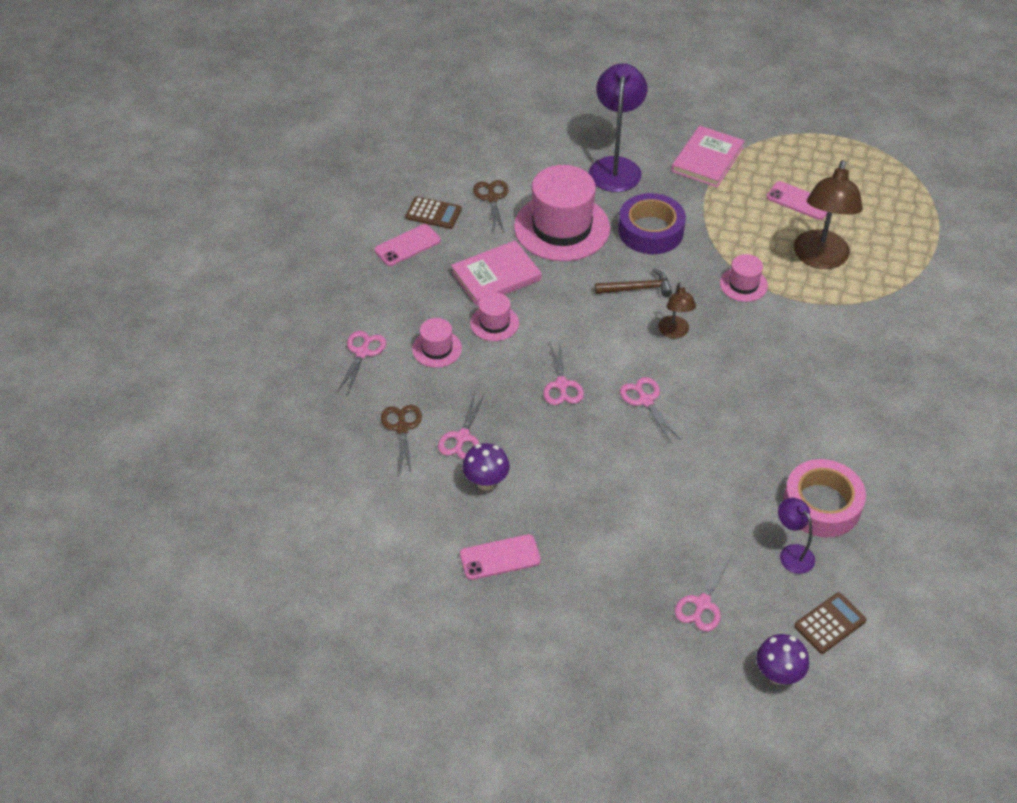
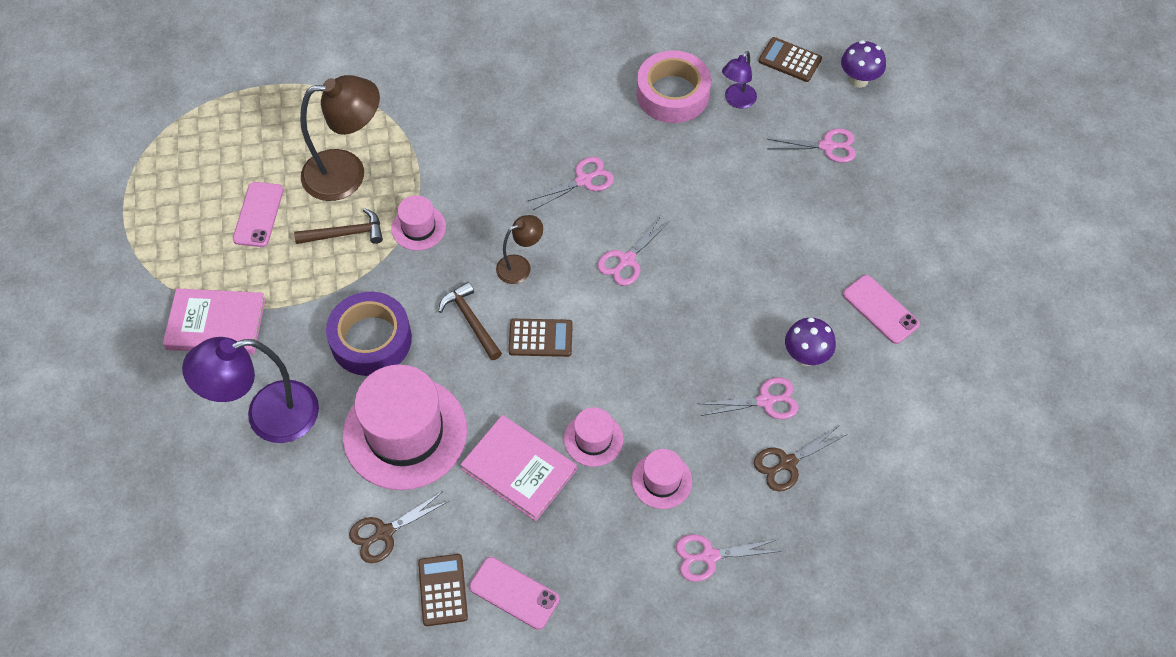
camera: 115 degrees left, 10 degrees up
(561, 385) = (647, 340): pink scissors -> pink scissors (583, 180)
(599, 322) = (540, 338): none -> brown calculator
(757, 242) = (345, 234): none -> brown hammer

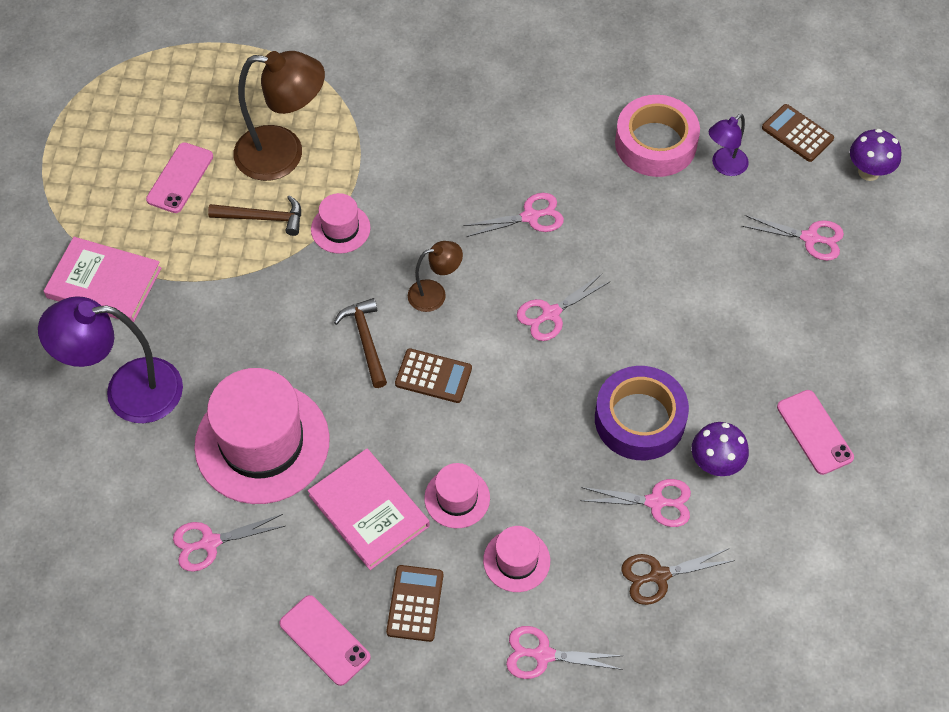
camera: 15 degrees right, 0 degrees up
(371, 339) = (256, 336): purple tape -> purple tape (639, 419)
(384, 533) = (210, 542): brown scissors -> pink scissors
(443, 590) = (252, 618): brown calculator -> brown calculator (415, 603)

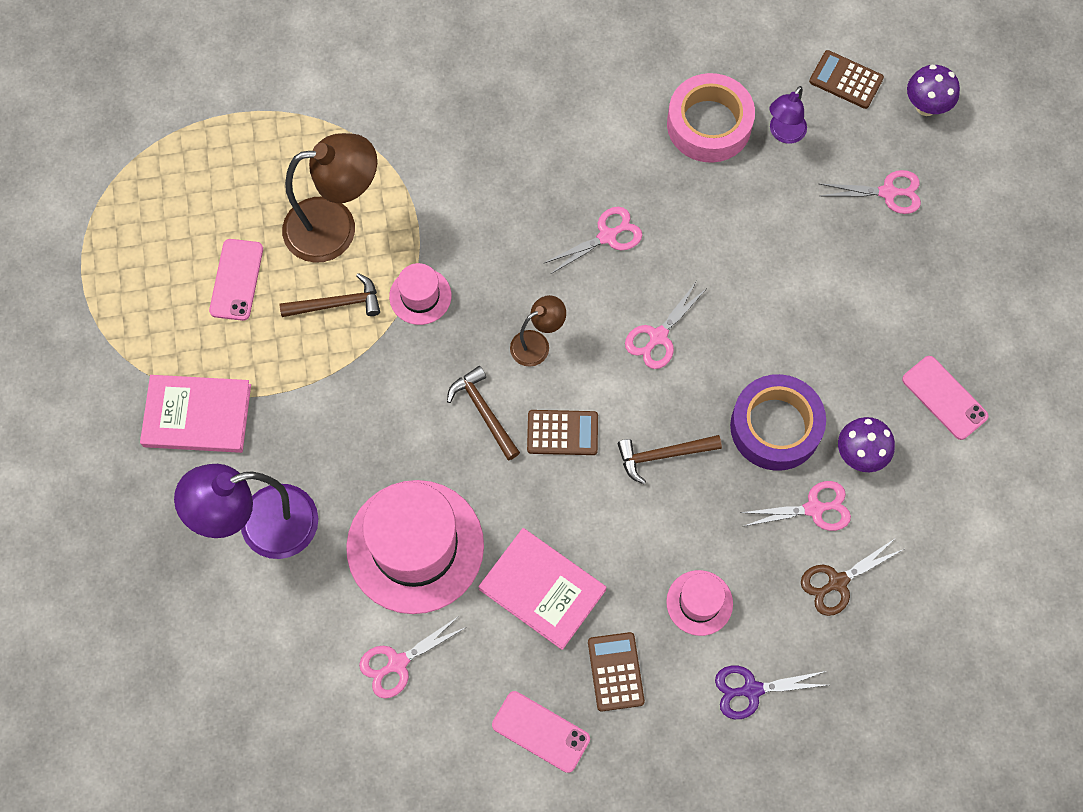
camera: 15 degrees left, 10 degrees up
(457, 498) = (623, 554): pink hat -> none
(522, 418) = (662, 455): none -> brown hammer
(543, 655) = (751, 690): pink scissors -> purple scissors

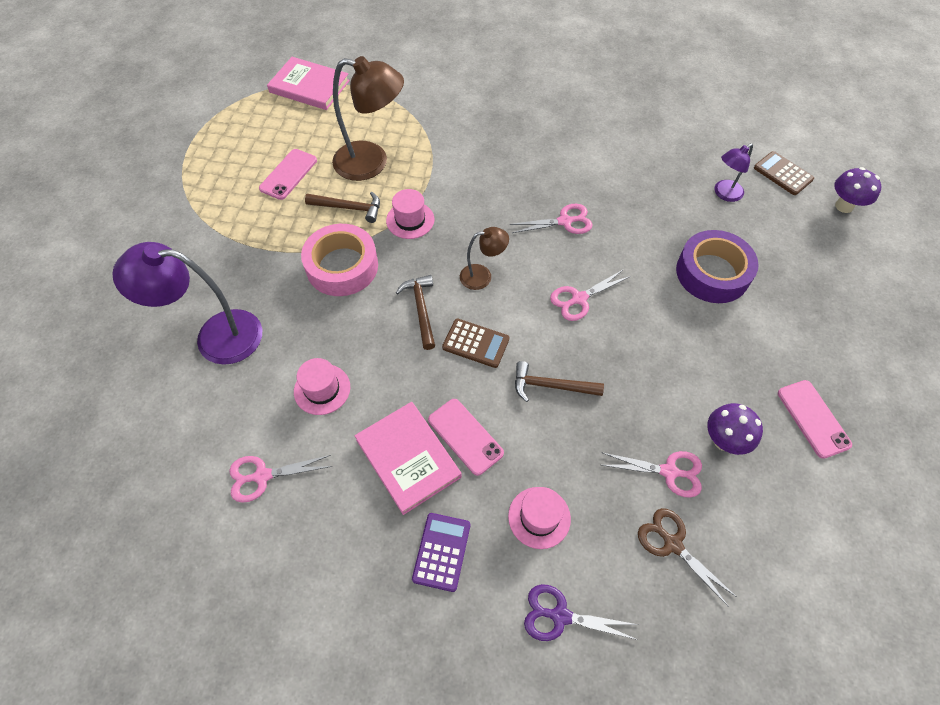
camera: 20 degrees right, 10 degrees down
(197, 416) = (213, 248): pink book -> pink book (309, 86)
(415, 546) = (322, 389): pink hat -> pink hat, size x0.48
(541, 731) = (353, 581): pink phone -> pink phone (465, 436)
(615, 671) = (441, 551): brown calculator -> purple calculator
(709, 124) = (668, 173): pink tape -> pink tape (342, 266)
(775, 427) = (654, 394): purple tape -> purple tape (712, 273)
(837, 582) = (672, 544): brown scissors -> brown scissors turned 60 degrees clockwise
(888, 192) = (798, 254): pink scissors -> none

